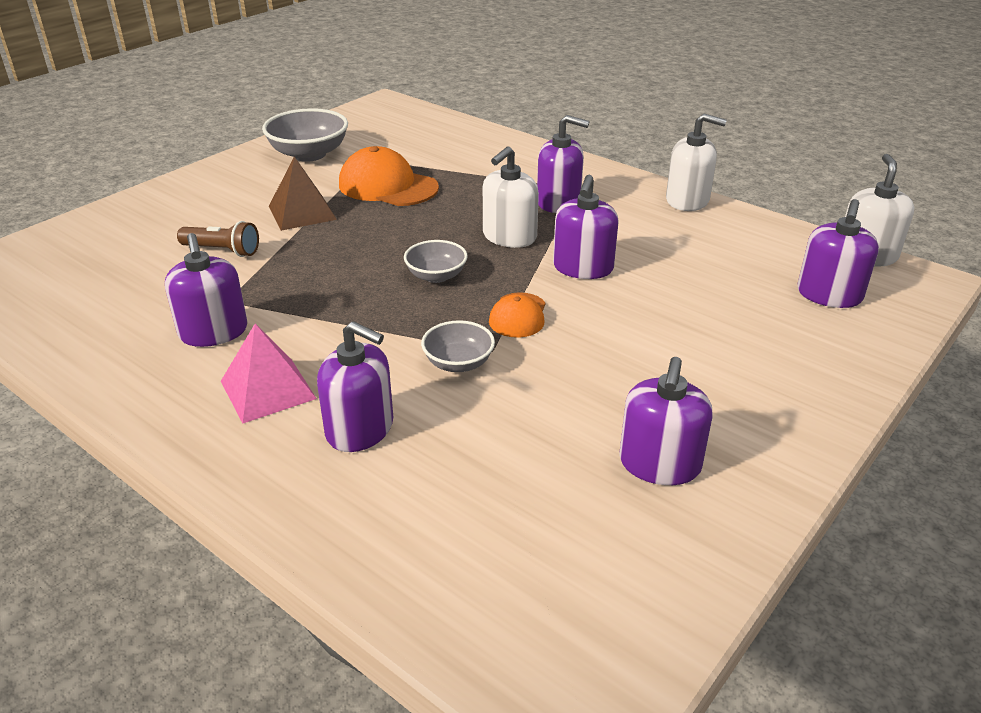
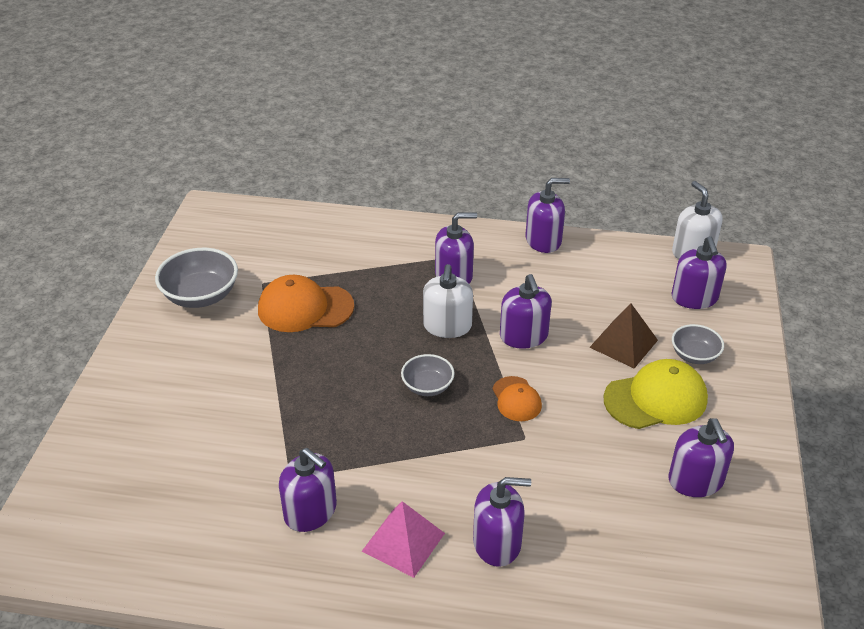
camera: 30 degrees left, 5 degrees up
(222, 251) = (234, 430): brown flashlight -> none
(302, 212) = (261, 364): brown pyramid -> brown pyramid (623, 343)
(458, 363) = (512, 458): grey bowl -> grey bowl (694, 355)
(685, 369) = (656, 399): none -> yellow cap
(687, 200) = (543, 240): white soap dispenser -> purple soap dispenser

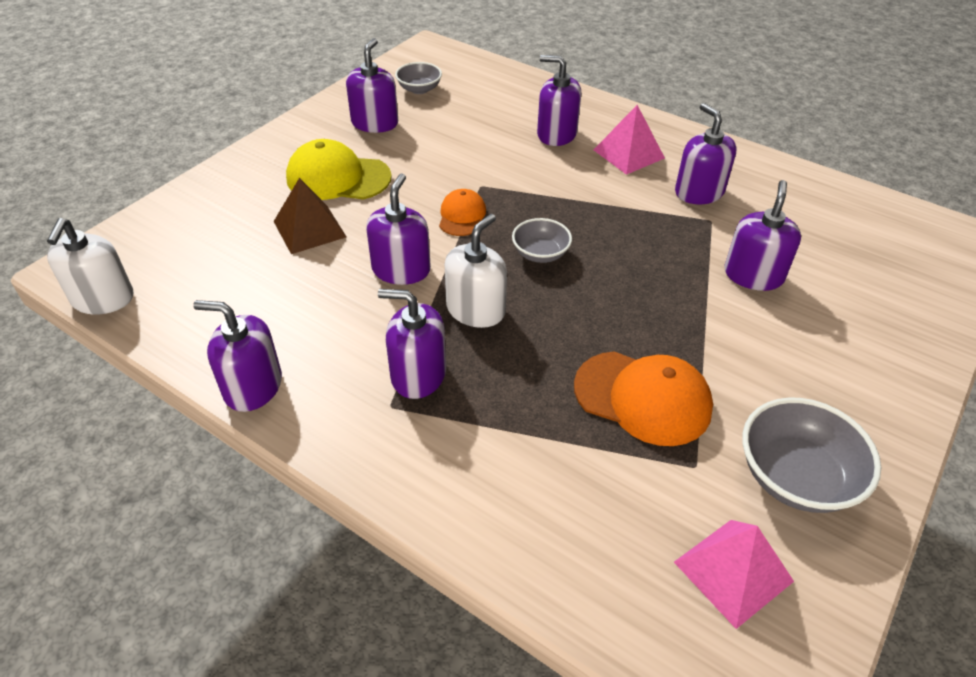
camera: 155 degrees left, 5 degrees up
(233, 246) = (733, 571): none -> pink pyramid
(694, 298) = (181, 247): purple soap dispenser -> purple soap dispenser (753, 275)
(694, 355) = (259, 198): grey bowl -> grey bowl (419, 89)

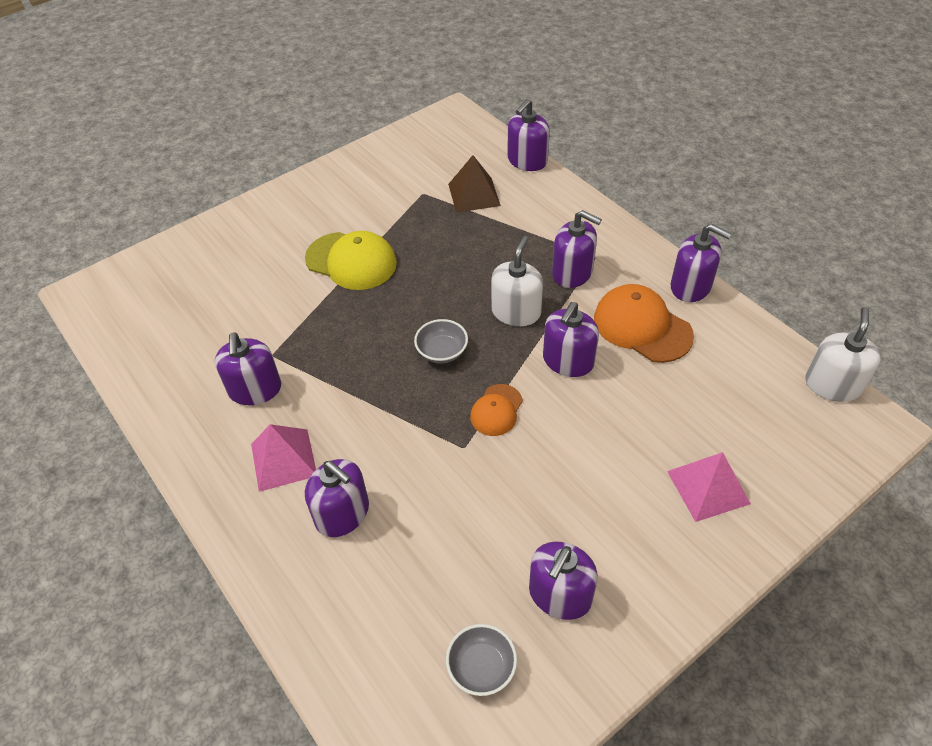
camera: 160 degrees left, 5 degrees up
(309, 229) = (649, 426): brown pyramid -> brown pyramid (474, 194)
(338, 178) = (616, 496): yellow cap -> yellow cap (351, 261)
(475, 310) = (516, 312): white soap dispenser -> white soap dispenser turned 150 degrees clockwise
(643, 398) = (429, 231): orange cap -> orange cap (642, 327)
(733, 571) = (436, 152): pink pyramid -> pink pyramid (708, 487)
(753, 275) = (284, 297): purple soap dispenser -> purple soap dispenser (527, 161)
(795, 477) = (372, 179): grey bowl -> none

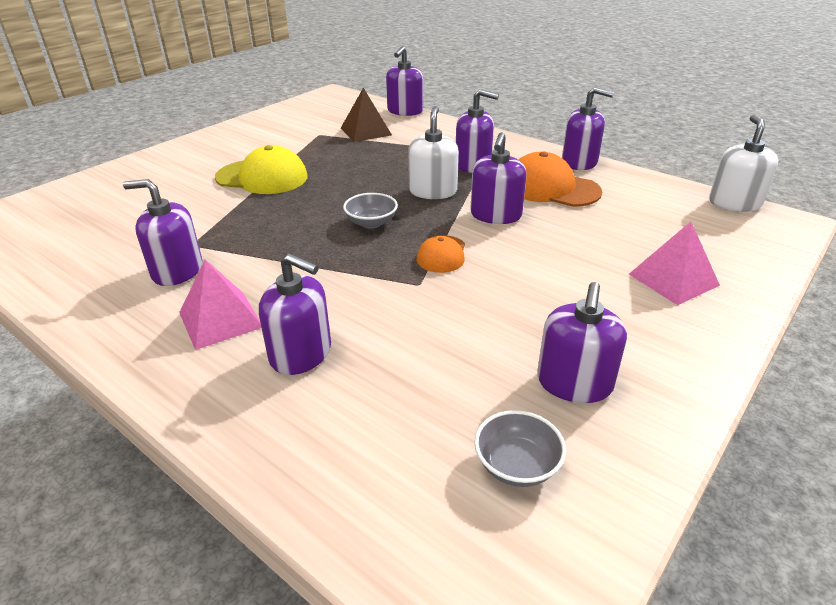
camera: 15 degrees left, 15 degrees down
(255, 389) = (177, 271): purple soap dispenser -> purple soap dispenser turned 120 degrees clockwise

